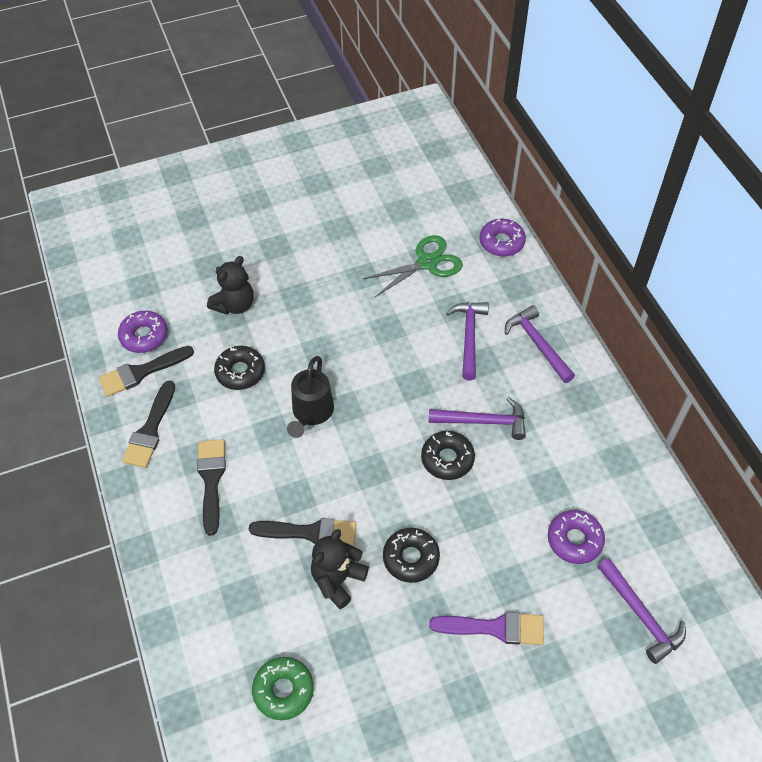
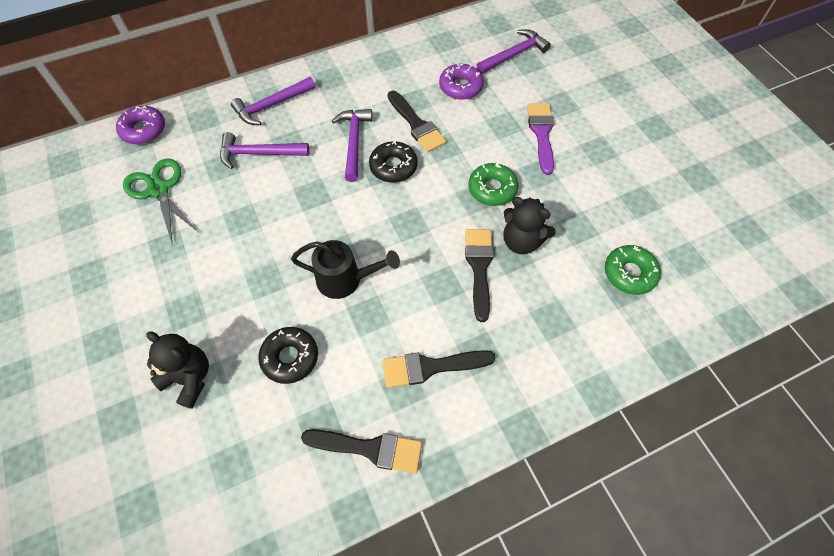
camera: 95 degrees left, 5 degrees up
(141, 372) = (285, 478): black brush -> black brush (416, 124)
(144, 336) = (227, 487): purple donut -> none
(411, 558) = (492, 189): black donut -> green donut

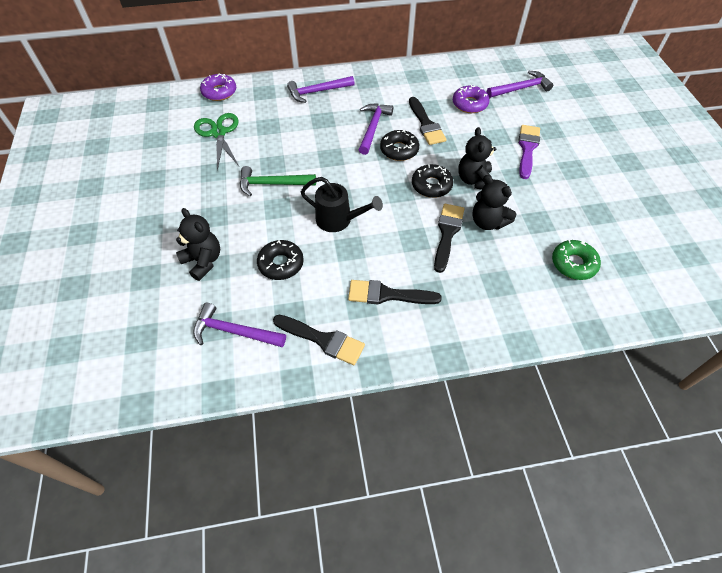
camera: 15 degrees right, 5 degrees down
(249, 248) = (272, 184): none -> green hammer
(259, 153) = (298, 122): purple hammer -> purple hammer (234, 331)
(444, 207) = (431, 185): none -> black donut
(492, 189) = (474, 180): green donut -> black teddy bear

